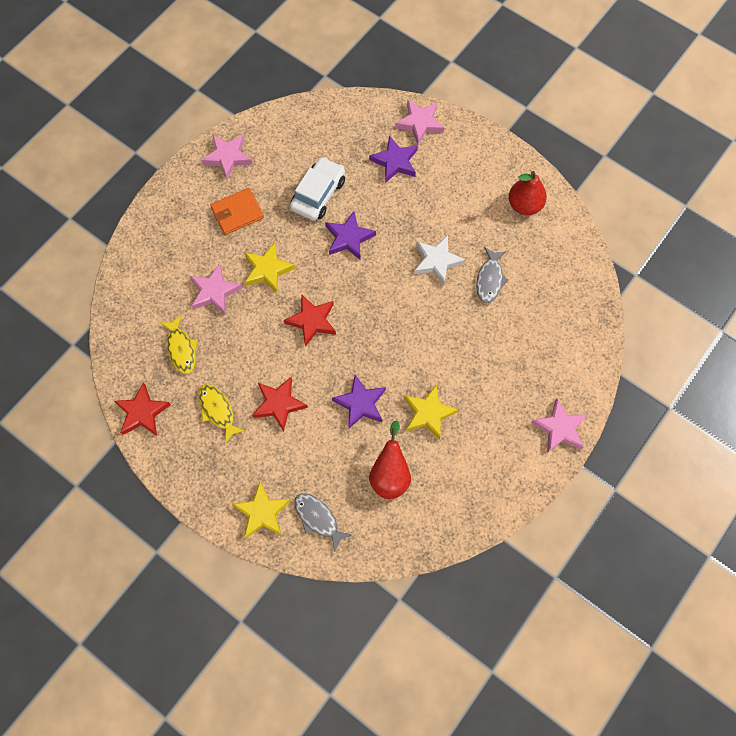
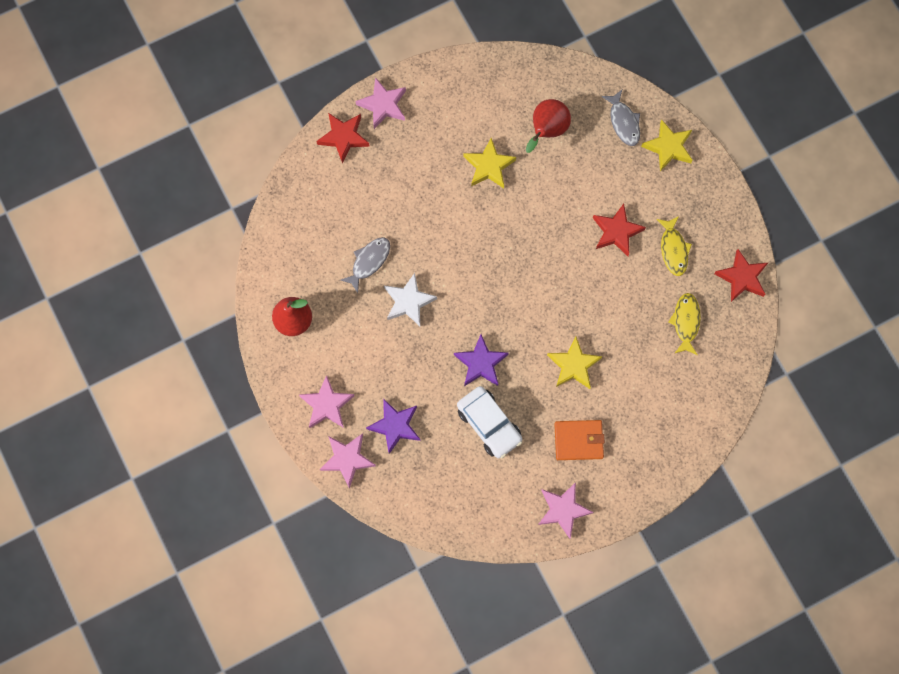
camera: 155 degrees left, 5 degrees up
(214, 291) = (633, 365): pink star -> pink star (326, 405)
(312, 321) = (553, 295): red star -> red star (343, 137)
(318, 194) = (489, 424): white car -> white car turned 90 degrees counterclockwise
(360, 403) = (544, 200): purple star -> none

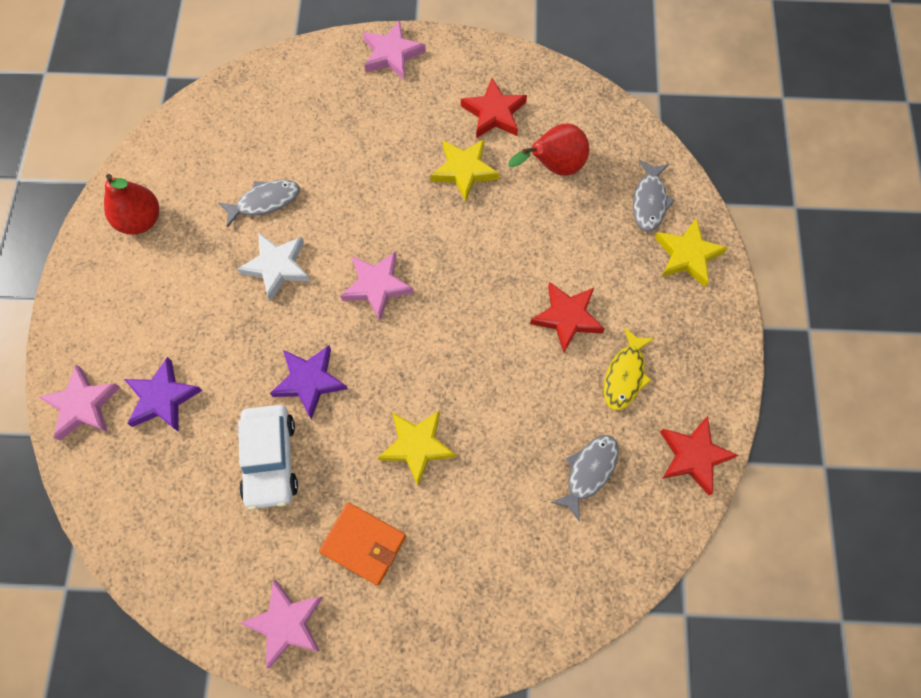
camera: 30 degrees right, 5 degrees down
(326, 405) = (107, 330): pink star -> pink star (377, 286)
(343, 137) = (328, 65): red star -> red star (494, 113)
(686, 322) = (589, 472): yellow fish -> grey fish

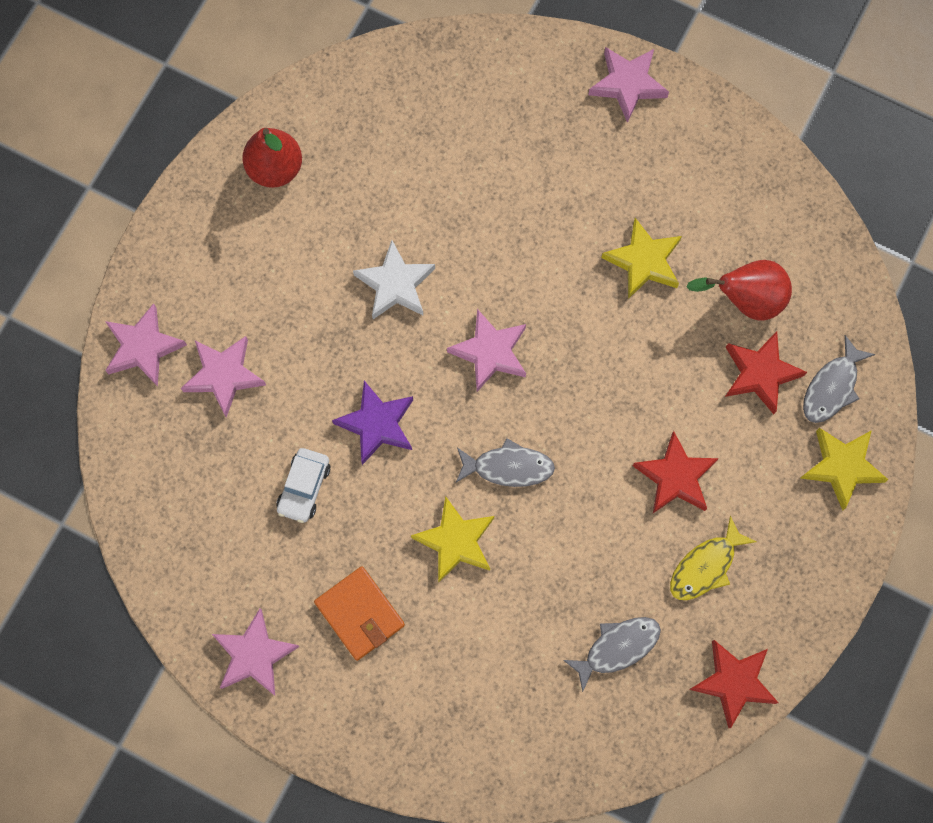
camera: 25 degrees right, 5 degrees up
(163, 398) = (224, 375): purple star -> pink star
(264, 202) = (413, 204): grey fish -> grey fish (508, 467)
(270, 459) = (304, 487): white car -> white car, size x0.65
(494, 113) = (710, 206): red star -> red star (760, 373)

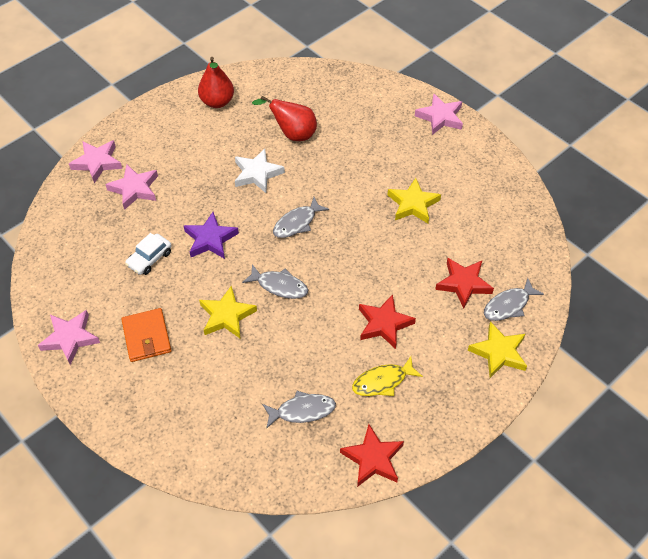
camera: 20 degrees right, 20 degrees down
(490, 352) = (297, 223): pink star -> grey fish
(746, 300) = (470, 242): red pear -> red pear (292, 134)

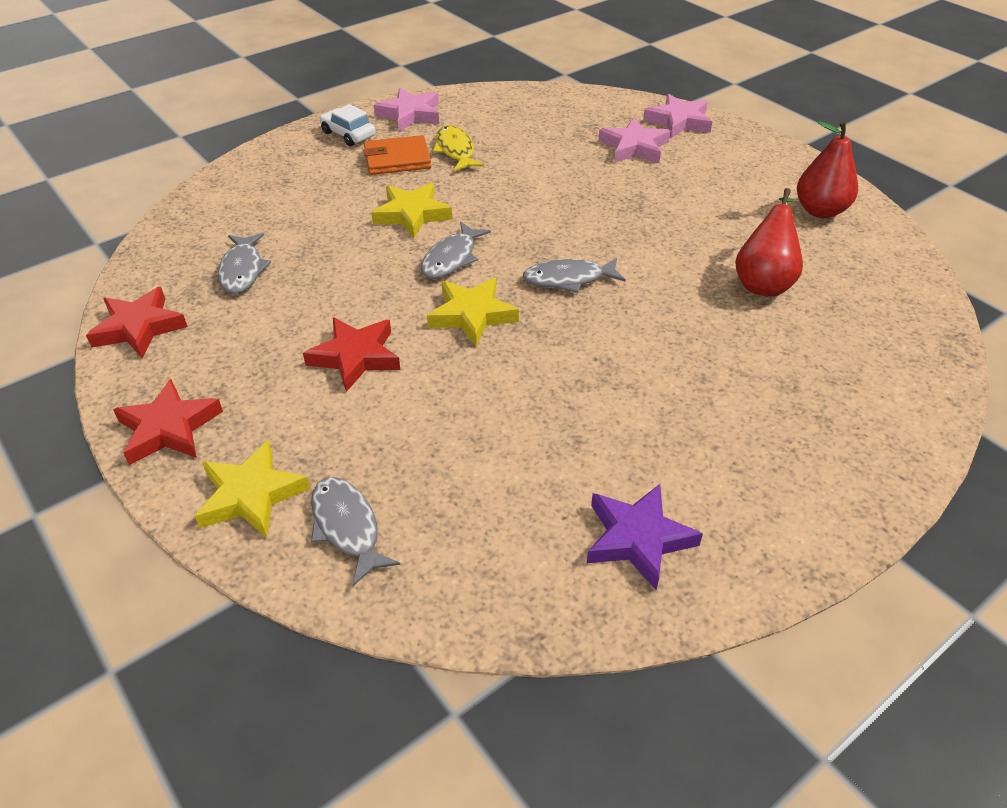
camera: 95 degrees right, 10 degrees down
(149, 258) = (516, 159): white car -> white car (348, 134)
(210, 239) = (543, 203): purple star -> purple star (637, 538)
(257, 173) = (670, 244): white star -> none
(297, 223) = (568, 279): grey fish -> grey fish turned 60 degrees counterclockwise
(382, 381) = (254, 347): yellow fish -> yellow fish (455, 150)
(413, 204) = (606, 416): yellow star -> yellow star (472, 315)
(440, 117) = (856, 485): pink star -> none
(463, 284) = (411, 466): red star -> red star (168, 428)

